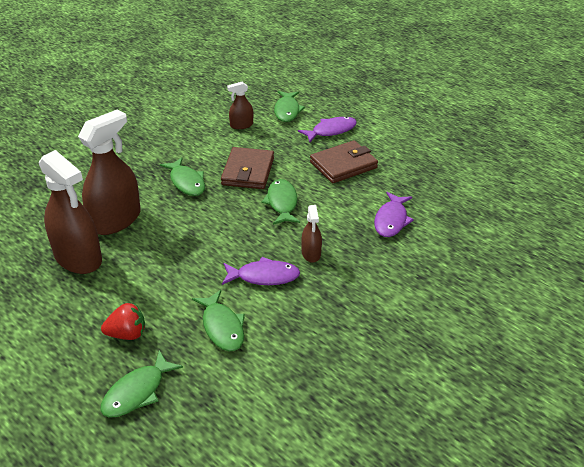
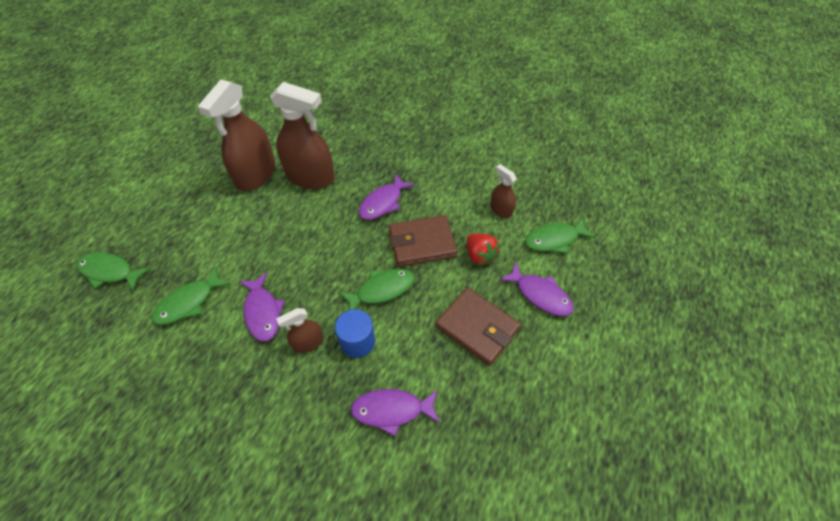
camera: 70 degrees right, 15 degrees up
(127, 334) = (172, 240): red strawberry -> red strawberry (479, 256)
(186, 182) = (383, 203): green fish -> purple fish
(324, 226) = (357, 342): none -> blue cylinder

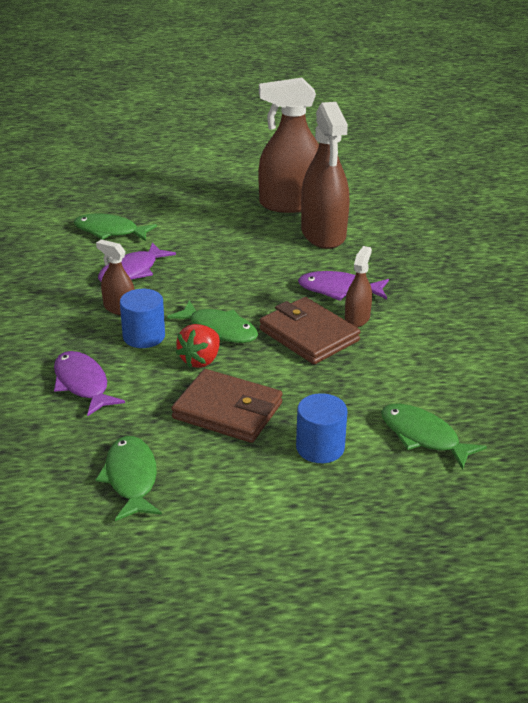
camera: 60 degrees right, 20 degrees down
(110, 272) = (108, 184): green fish -> green fish (131, 478)
(477, 328) = (227, 411): brown wallet -> brown wallet turned 75 degrees counterclockwise
(479, 256) = (333, 382): red strawberry -> red strawberry (200, 360)
(501, 210) = (425, 377): brown spray bottle -> brown spray bottle (357, 318)
(540, 295) = (320, 447): purple fish -> blue cylinder

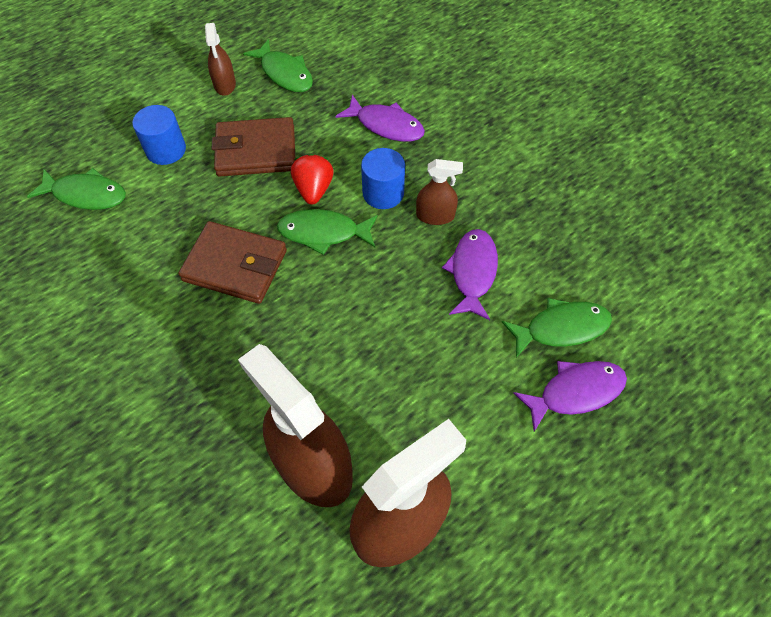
camera: 150 degrees right, 25 degrees up
(339, 290) = (238, 353): purple fish -> purple fish (575, 392)
(357, 318) = (198, 314): brown spray bottle -> brown spray bottle (225, 85)

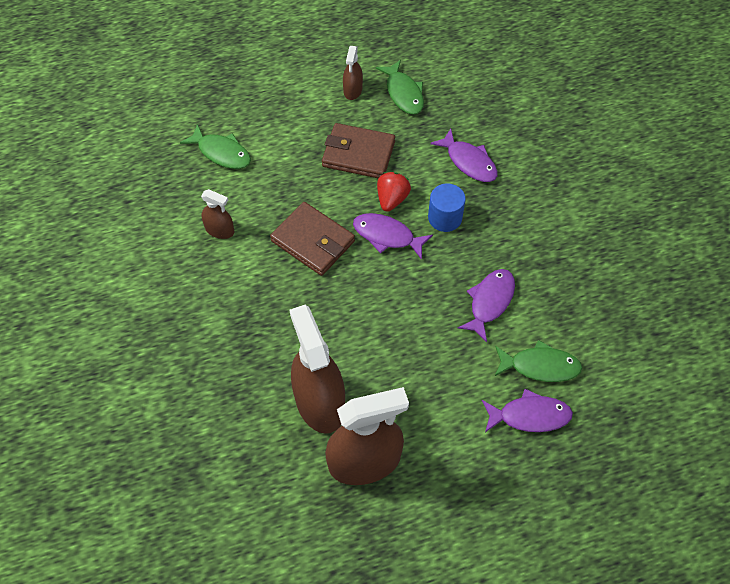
camera: 20 degrees right, 0 degrees up
(166, 150) = (290, 133): blue cylinder -> none
(323, 233) = (387, 236): green fish -> purple fish
(435, 216) = (478, 248): brown spray bottle -> brown spray bottle (220, 230)

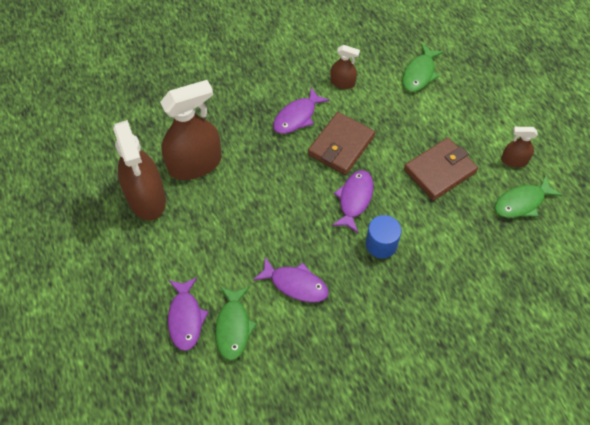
camera: 85 degrees right, 0 degrees up
(220, 230) = (342, 82): brown spray bottle -> brown spray bottle turned 90 degrees counterclockwise
(358, 154) = (440, 171): brown wallet -> brown wallet turned 45 degrees clockwise
(392, 199) = (394, 200): red strawberry -> none
(469, 162) = (450, 263): purple fish -> purple fish (297, 117)

